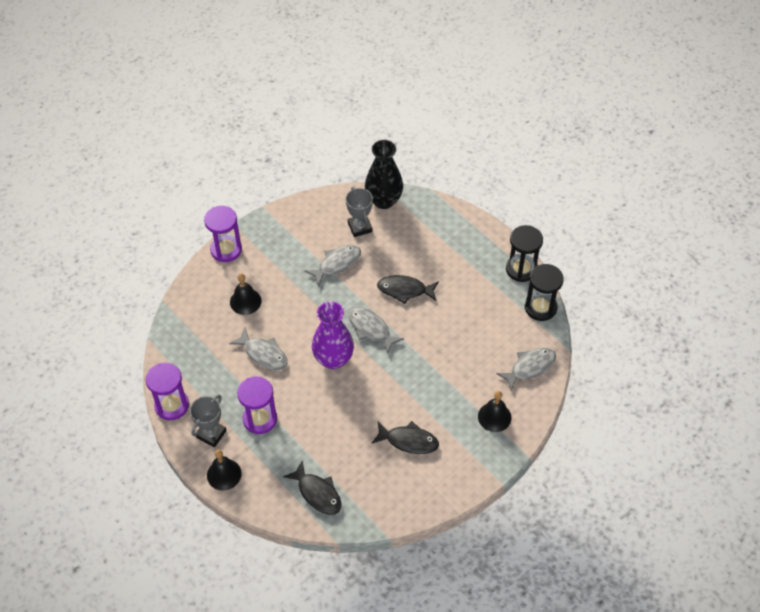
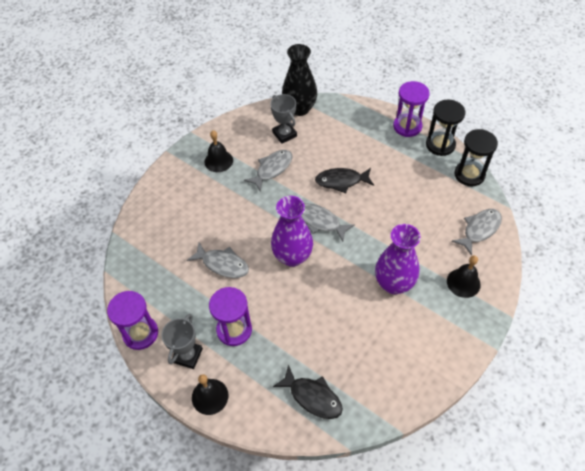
camera: 10 degrees left, 0 degrees up
(226, 249) = (165, 174): purple hourglass -> purple hourglass (407, 126)
(245, 301) = (194, 218): black bell -> black bell (218, 161)
(408, 441) = (389, 323): black fish -> none
(425, 405) = (393, 284): none -> purple vase

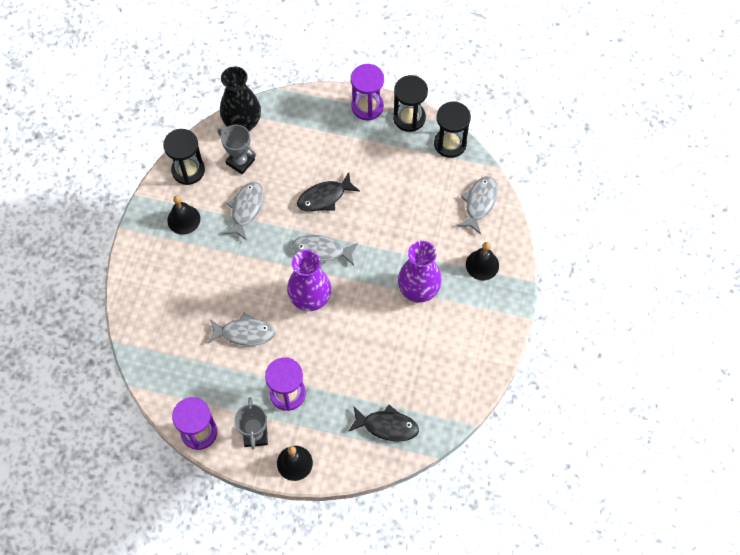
camera: 25 degrees left, 10 degrees up
(240, 128) = (188, 170): none -> black hourglass

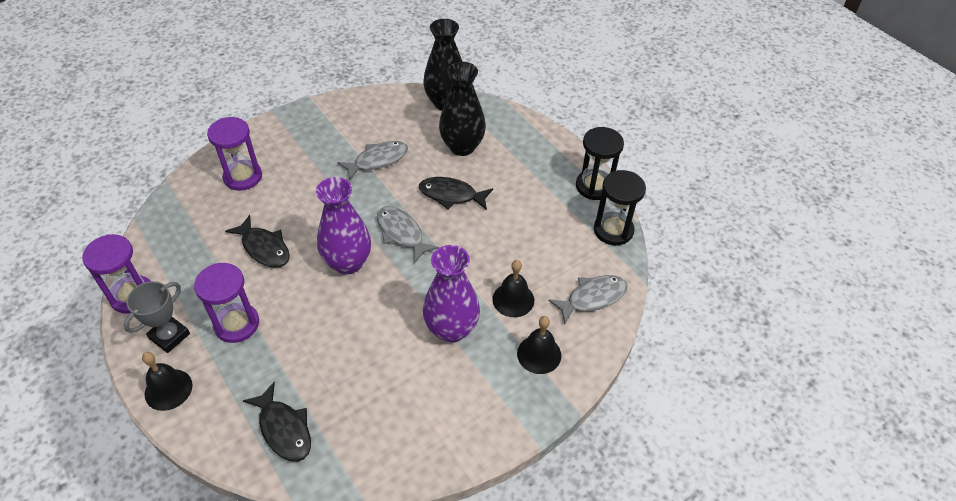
camera: 40 degrees right, 15 degrees down
(183, 219) = (322, 135): black bell -> black bell (513, 299)
(188, 170) = (366, 106): black hourglass -> none
(240, 162) = (413, 126): grey trophy -> none
(244, 333) = (264, 248): grey fish -> black fish
(292, 153) = (462, 147): none -> black vase
(367, 106) = (564, 155): purple hourglass -> purple hourglass (243, 177)

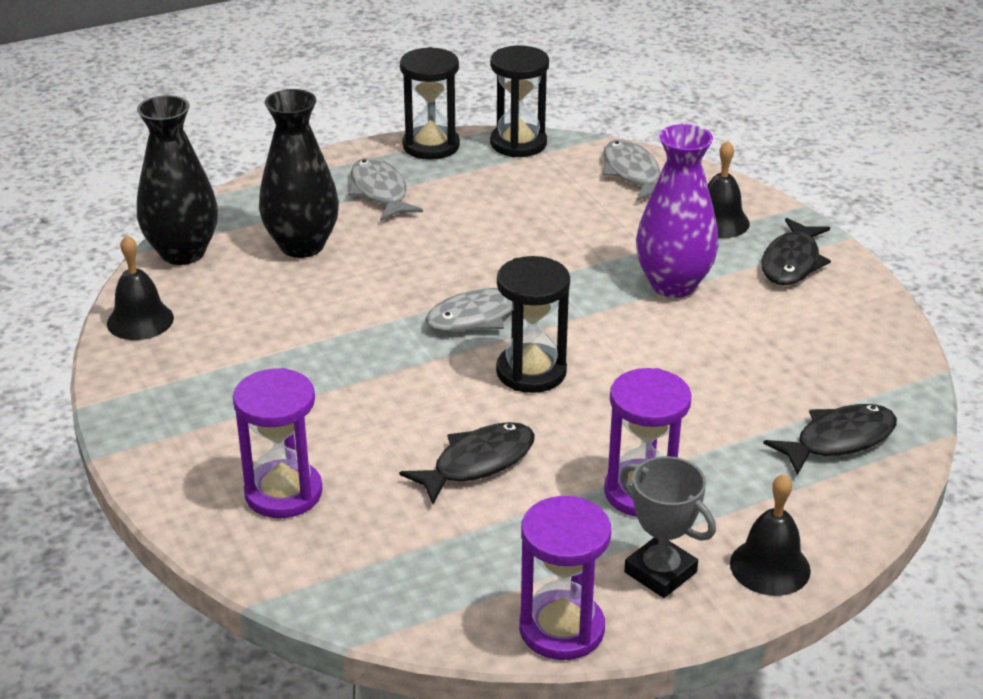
camera: 80 degrees left, 15 degrees down
(348, 263) = (531, 372): purple vase -> black hourglass
(378, 160) = (300, 331): grey fish -> grey fish (380, 192)
(451, 195) = (410, 264): black fish -> black fish (792, 262)
(513, 299) = (627, 231): black bell -> black bell (140, 320)

